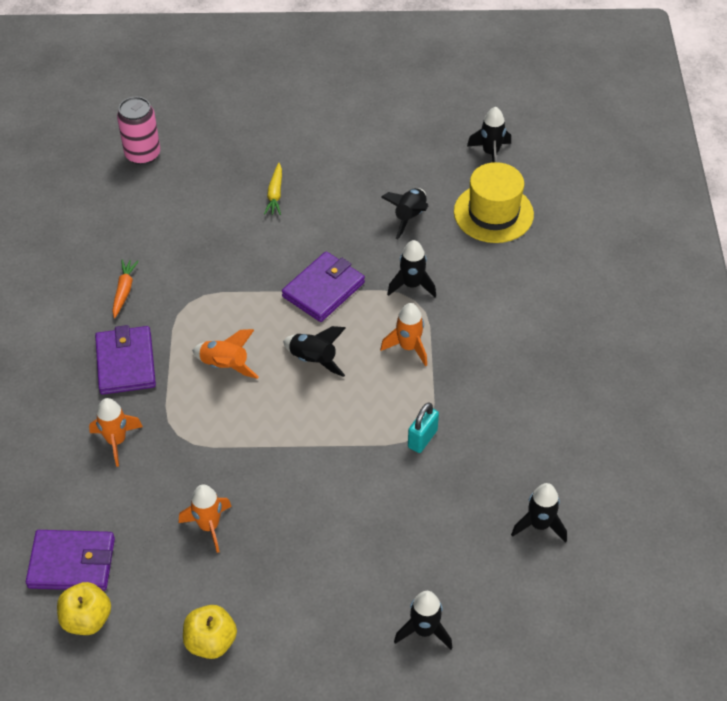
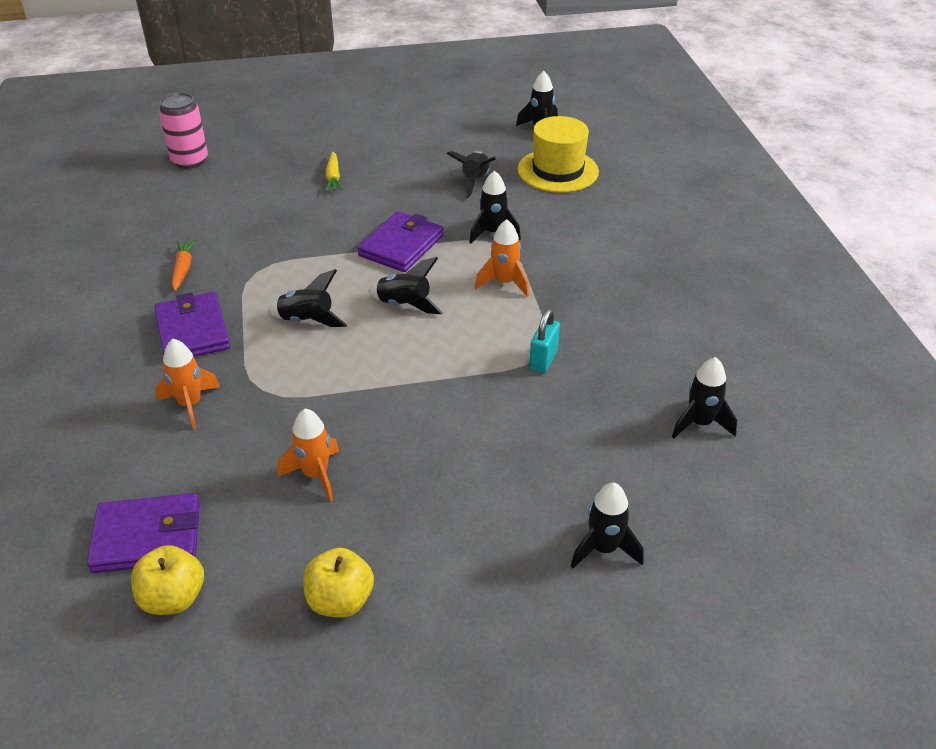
camera: 10 degrees left, 10 degrees down
(225, 366) = (307, 321): orange rocket -> black rocket

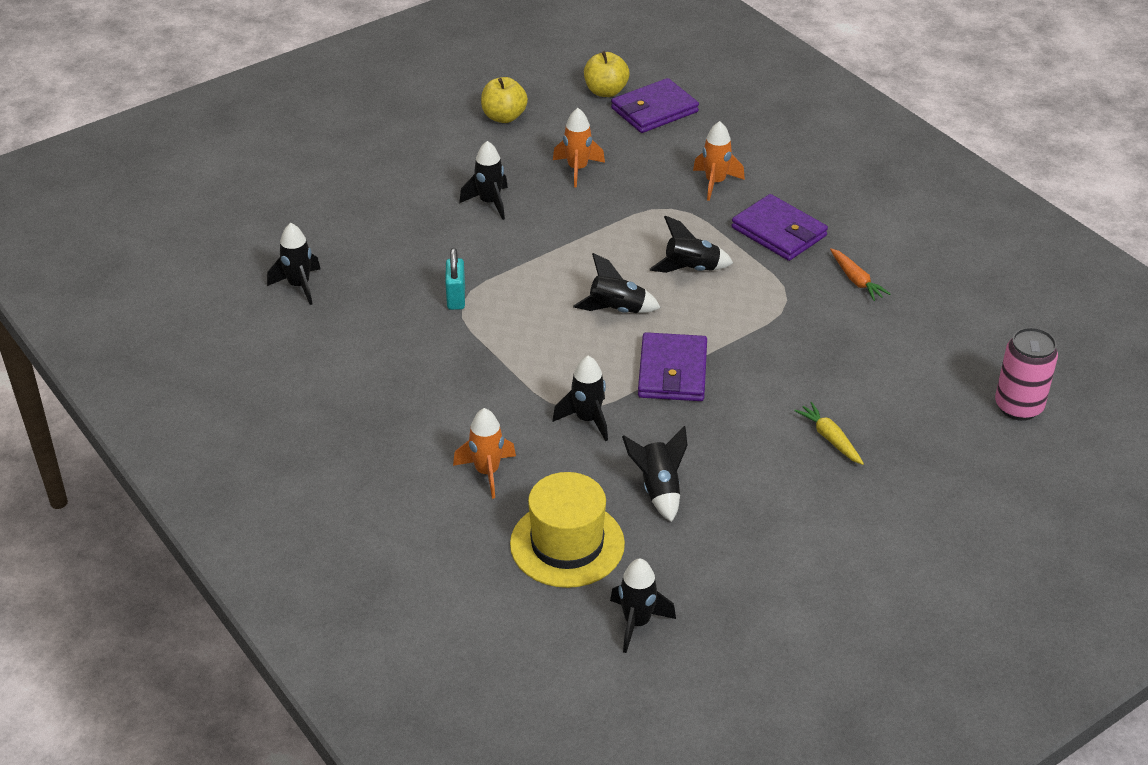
camera: 155 degrees right, 0 degrees up
(504, 283) = (536, 362): orange rocket -> orange rocket (487, 472)
(603, 549) = (347, 186): black rocket -> black rocket (489, 203)

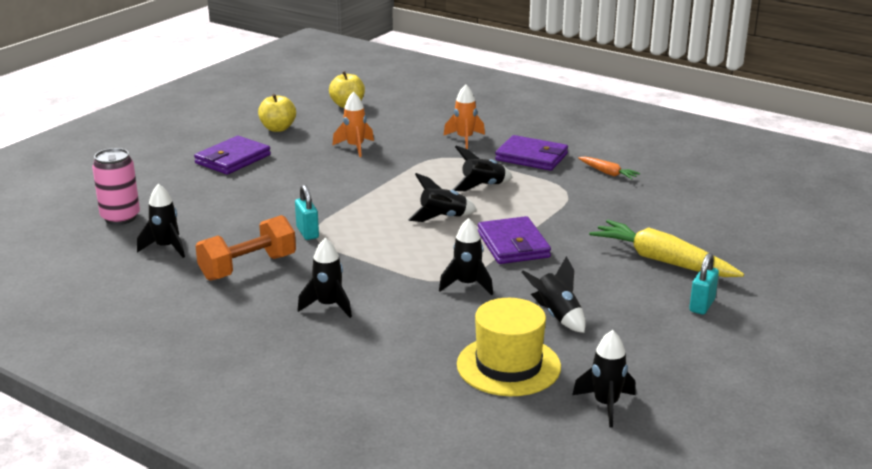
camera: 20 degrees left, 15 degrees down
(369, 336) = (248, 267): none -> orange dumbbell
(487, 472) = (407, 333): orange rocket -> none
(489, 203) = (298, 175): black rocket -> black rocket (328, 306)
(654, 110) = (391, 109): purple wallet -> purple wallet (233, 159)
(830, 438) = (662, 261): yellow carrot -> yellow carrot, size x2.01
(831, 516) = (702, 305): none -> turquoise padlock
(1018, 407) = (778, 219): pink can -> pink can (120, 218)

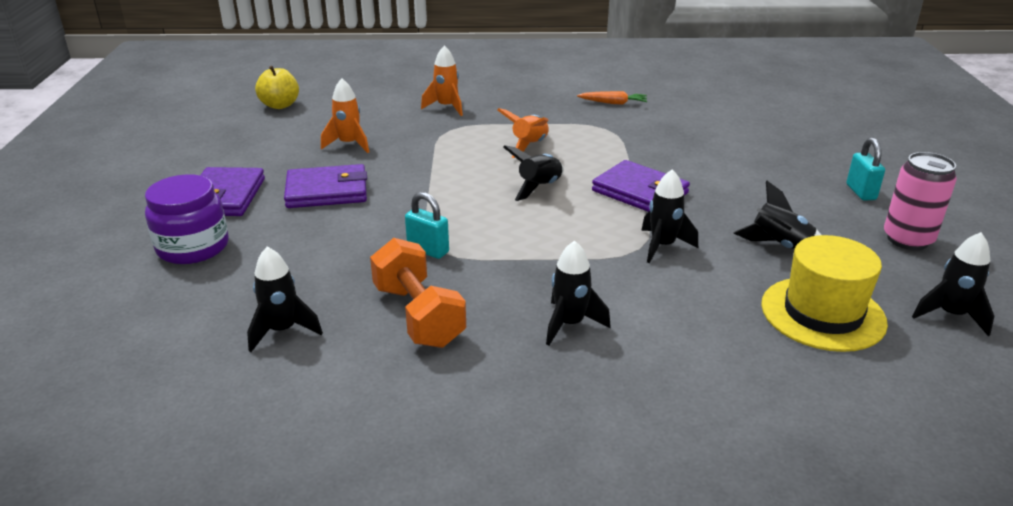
camera: 35 degrees left, 5 degrees up
(120, 218) = (167, 315): pink can -> pink can (907, 239)
(178, 184) = (193, 247): none -> purple jar
(248, 267) = (418, 316): orange dumbbell -> orange dumbbell turned 45 degrees counterclockwise
(278, 128) = (233, 148): yellow apple -> none
(483, 186) = (529, 146): black rocket -> orange rocket
(531, 157) = (530, 107): purple wallet -> purple wallet (327, 191)
(662, 261) = (773, 164): yellow carrot -> none

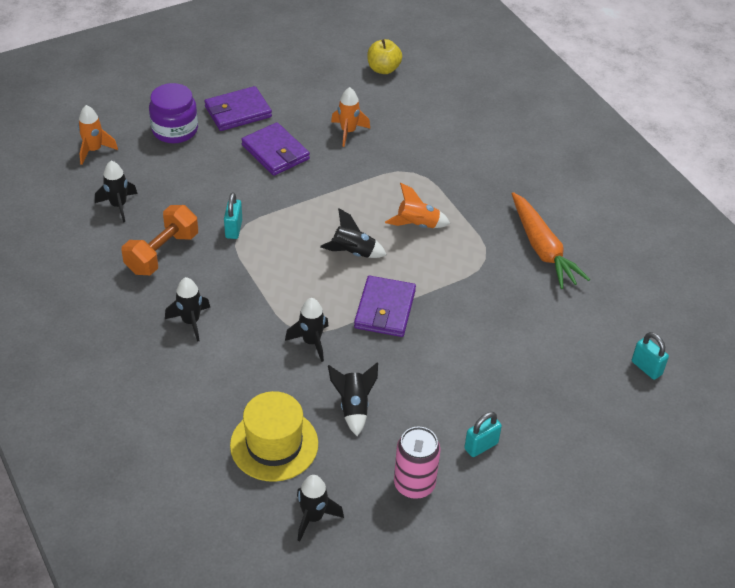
camera: 60 degrees right, 15 degrees up
(446, 107) = (451, 154): orange rocket -> orange rocket (94, 150)
(613, 103) = (542, 248): orange carrot -> orange carrot, size x2.01
(787, 102) = (646, 368): none -> turquoise padlock

